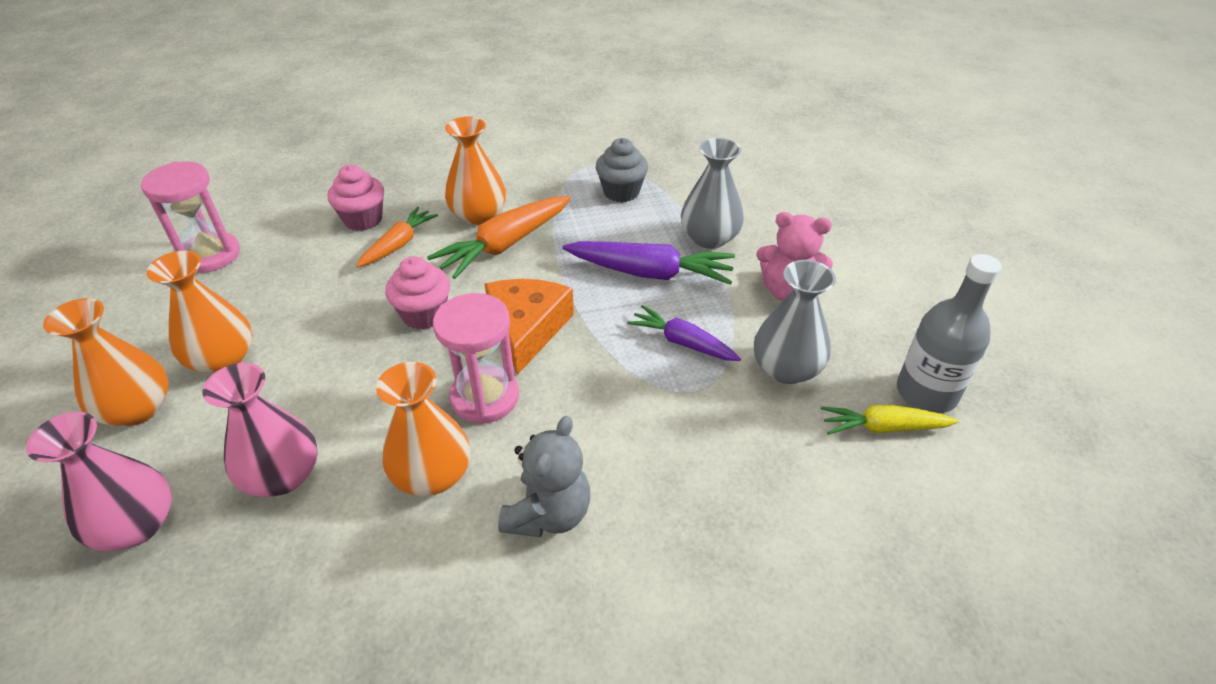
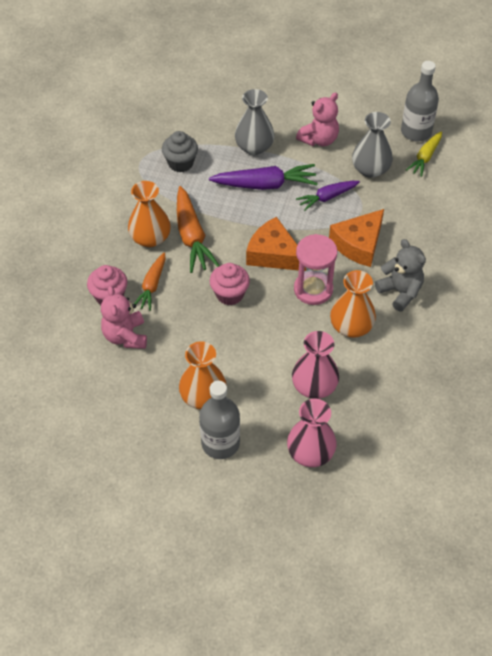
camera: 60 degrees left, 10 degrees up
(138, 409) = (220, 443): orange vase -> grey bottle
(210, 255) = (88, 386): pink hourglass -> none
(304, 254) = (125, 336): none -> pink teddy bear
(399, 244) = (152, 286): orange carrot -> orange carrot turned 135 degrees counterclockwise
(616, 415) = (358, 244): none -> orange cheese
(651, 273) = (265, 185): purple carrot -> purple carrot turned 45 degrees clockwise

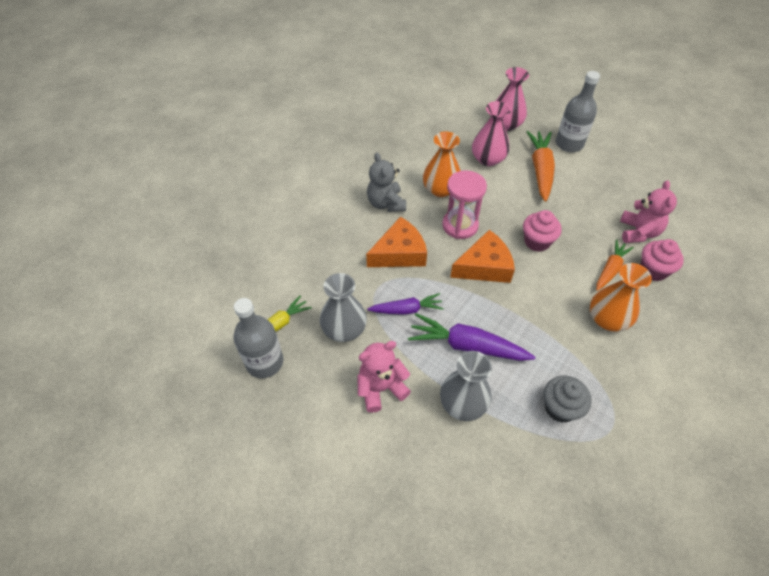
camera: 160 degrees left, 0 degrees up
(192, 237) = (562, 307): orange carrot -> orange carrot (540, 169)
(203, 396) = (576, 173): orange vase -> none
(273, 254) = (484, 266): orange cheese -> orange cheese turned 75 degrees counterclockwise

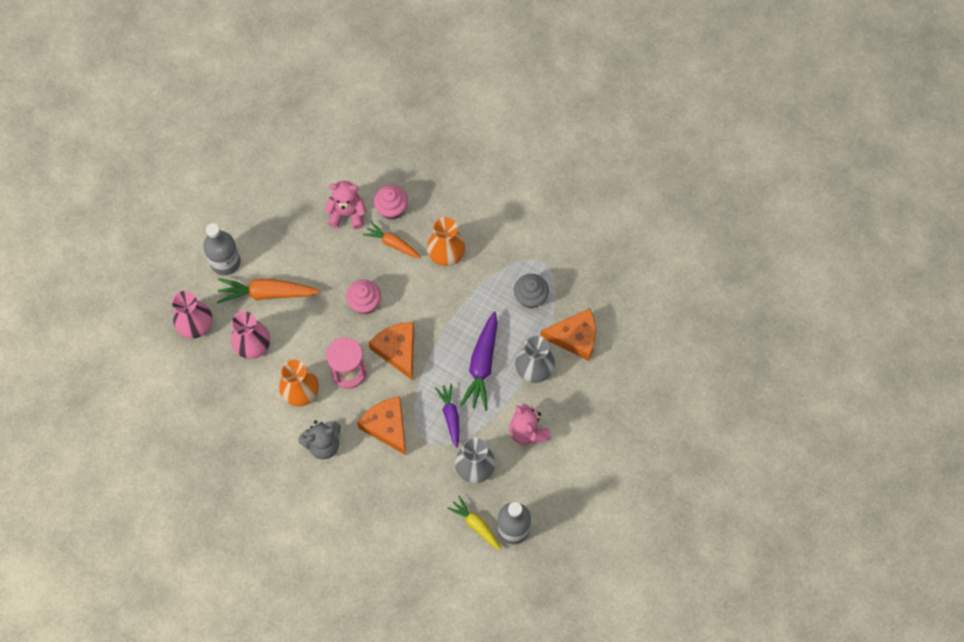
camera: 95 degrees left, 15 degrees up
(506, 459) = (575, 337): none -> orange cheese

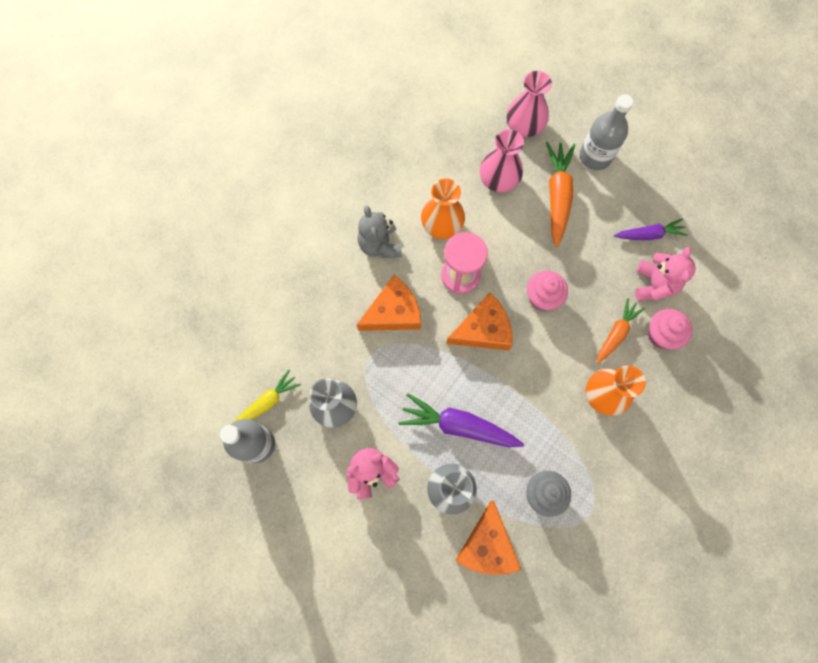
camera: 95 degrees right, 5 degrees up
(450, 416) = (399, 383): purple carrot -> purple carrot (649, 234)

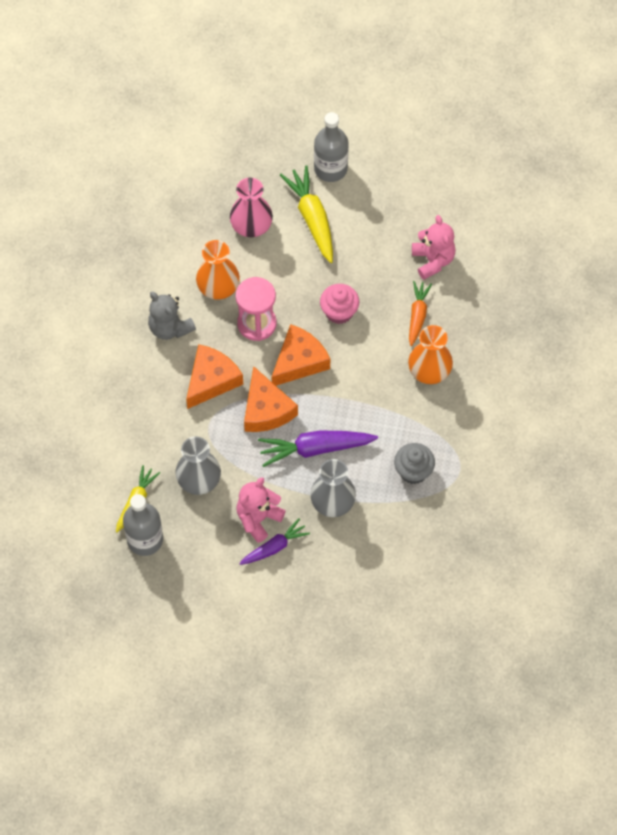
camera: 25 degrees left, 10 degrees down
(487, 545) = (384, 531): orange cheese -> orange cheese (266, 409)
(524, 125) = (252, 167): pink vase -> none
(557, 195) = (312, 218): orange carrot -> yellow carrot
(649, 234) = (410, 219): purple carrot -> purple carrot (275, 547)
(661, 335) = (457, 300): pink cupcake -> none

